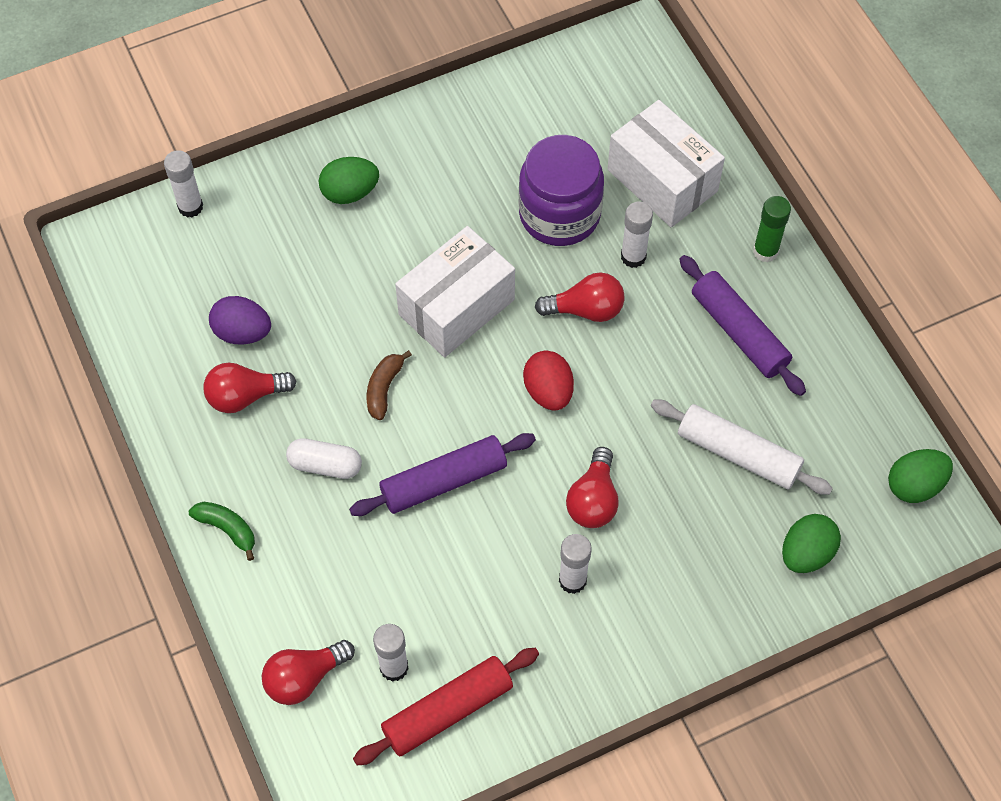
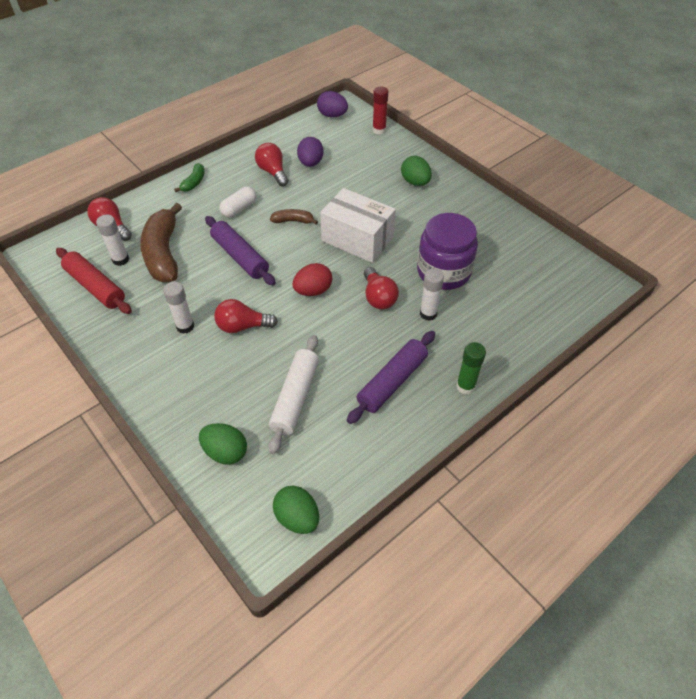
camera: 75 degrees right, 10 degrees down
(115, 268) = (332, 115): none -> purple egg
(190, 207) = (379, 130): white glue stick -> red glue stick
(325, 465) = (239, 208): white capsule -> white capsule turned 45 degrees clockwise
(399, 597) = (163, 253): none -> brown banana
(662, 180) = (495, 318): white box -> none

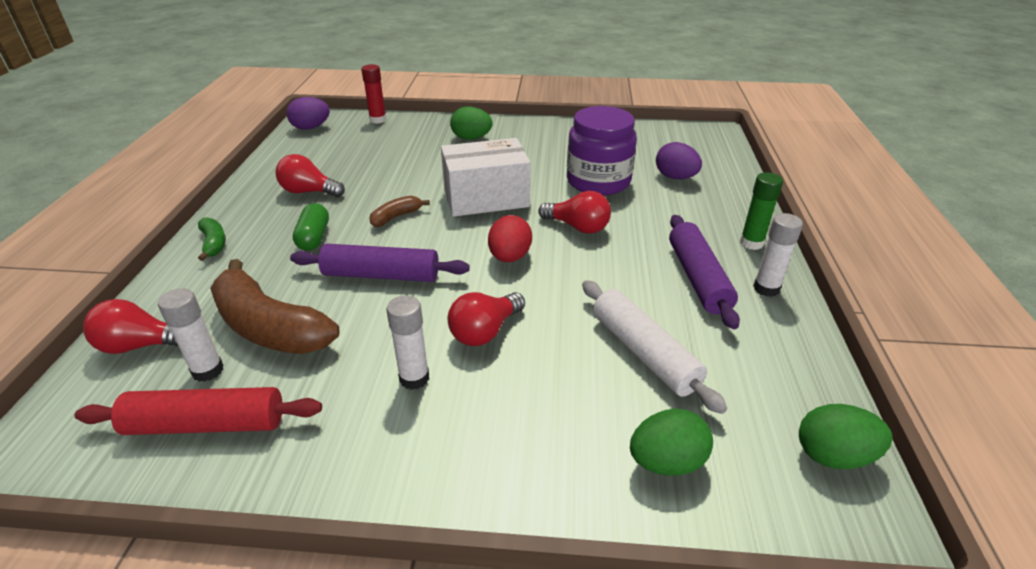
camera: 45 degrees left, 15 degrees down
(239, 208) = (314, 237): white capsule -> green capsule
(310, 163) = (343, 168): purple egg -> purple egg (675, 177)
(428, 313) = (637, 214): white glue stick -> white glue stick (766, 288)

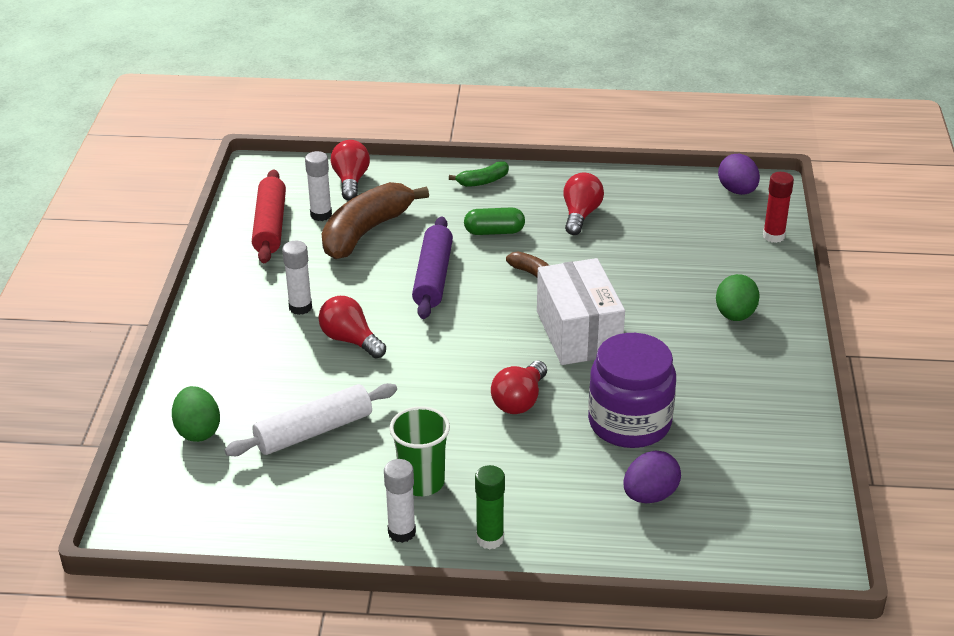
camera: 90 degrees right, 0 degrees up
(509, 257) = (461, 352): red egg -> none
(698, 278) = (422, 482): purple rolling pin -> green cup
(833, 456) = (185, 523): green egg -> none

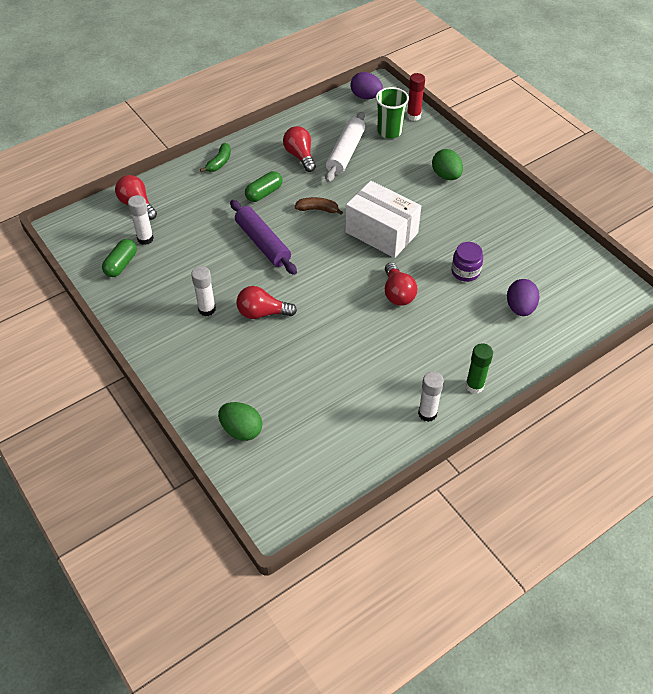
camera: 40 degrees left, 15 degrees up
(270, 226) = (121, 264): red rolling pin -> green capsule
(314, 431) = (309, 384): white rolling pin -> white rolling pin (345, 153)
(366, 232) = (187, 235): brown banana -> none
(422, 482) = (403, 376): green cup -> green cup (389, 131)
(629, 423) = (465, 272): purple jar -> purple jar, size x0.53

